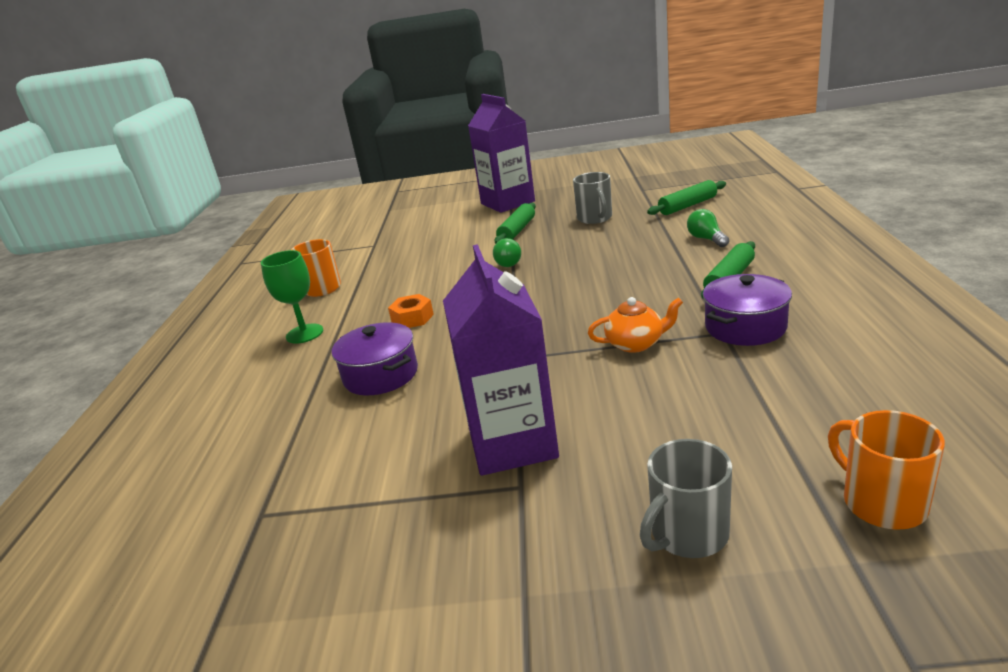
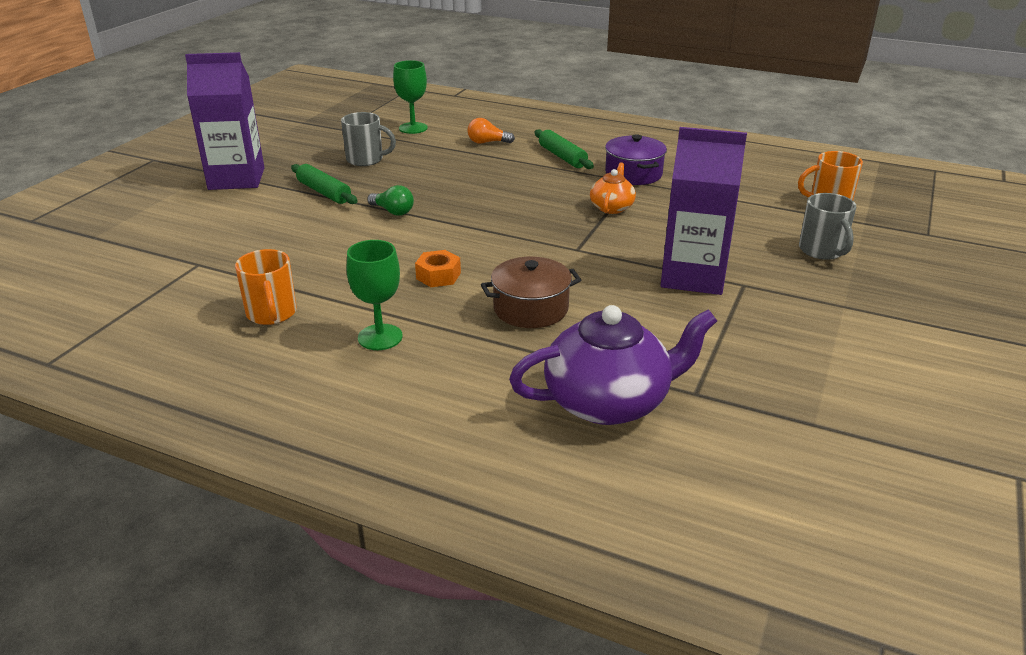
camera: 70 degrees left, 5 degrees up
(235, 466) = (609, 401): none -> purple teapot
(381, 375) = (530, 308): purple pot -> brown pot
(687, 206) = (413, 128): green rolling pin -> green goblet
(706, 239) = (487, 142): green light bulb -> orange light bulb

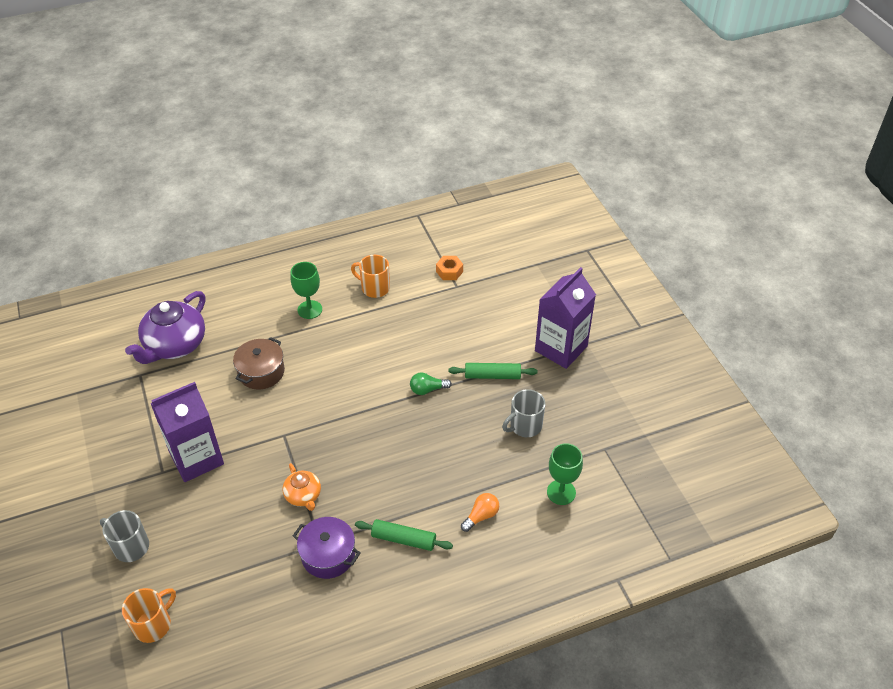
camera: 135 degrees right, 15 degrees up
(438, 276) = (333, 360): orange nut -> orange nut (449, 271)

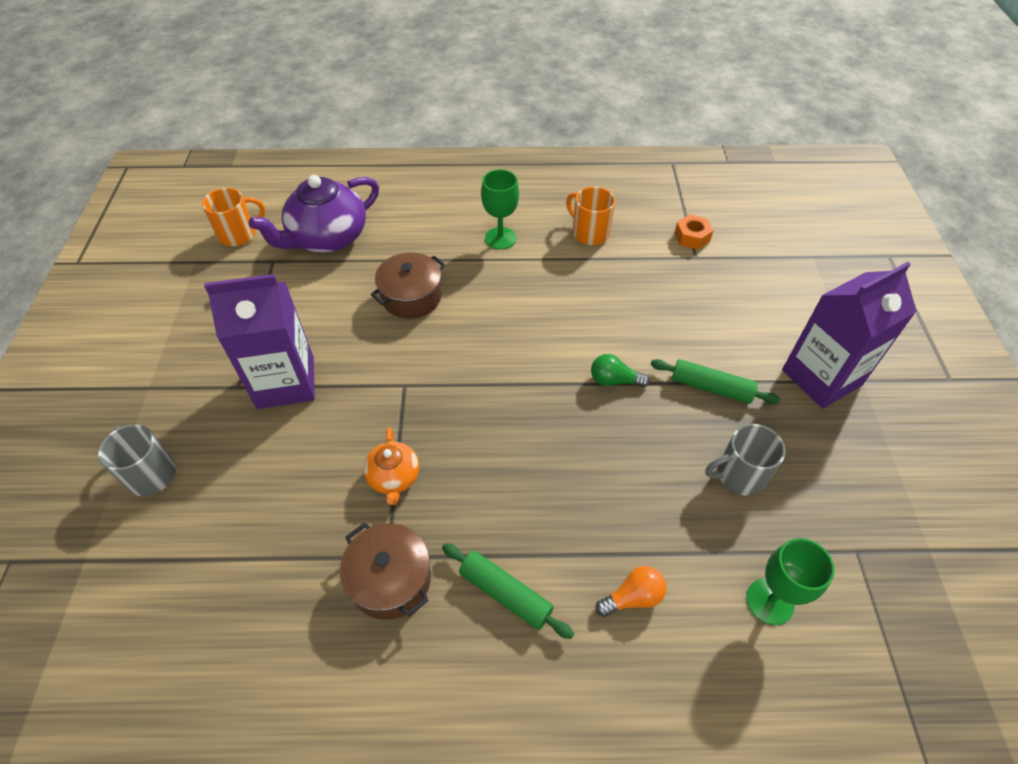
camera: 20 degrees right, 5 degrees up
(153, 624) = (119, 599): orange mug -> orange mug (239, 234)
(328, 555) = (390, 579): purple pot -> brown pot

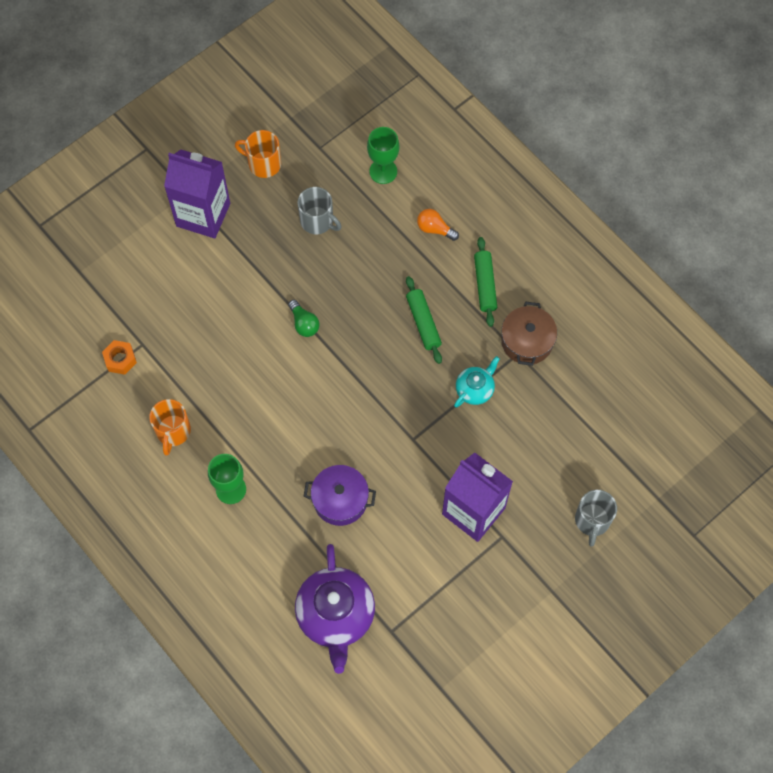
camera: 130 degrees left, 15 degrees up
(239, 234) = (389, 688): orange mug -> orange mug (263, 164)
(327, 238) = (336, 615): purple teapot -> purple teapot turned 75 degrees clockwise
(394, 477) = (475, 389): orange teapot -> turquoise teapot
(411, 297) = (340, 500): brown pot -> purple pot
(711, 387) = (263, 268): green rolling pin -> green rolling pin (423, 323)

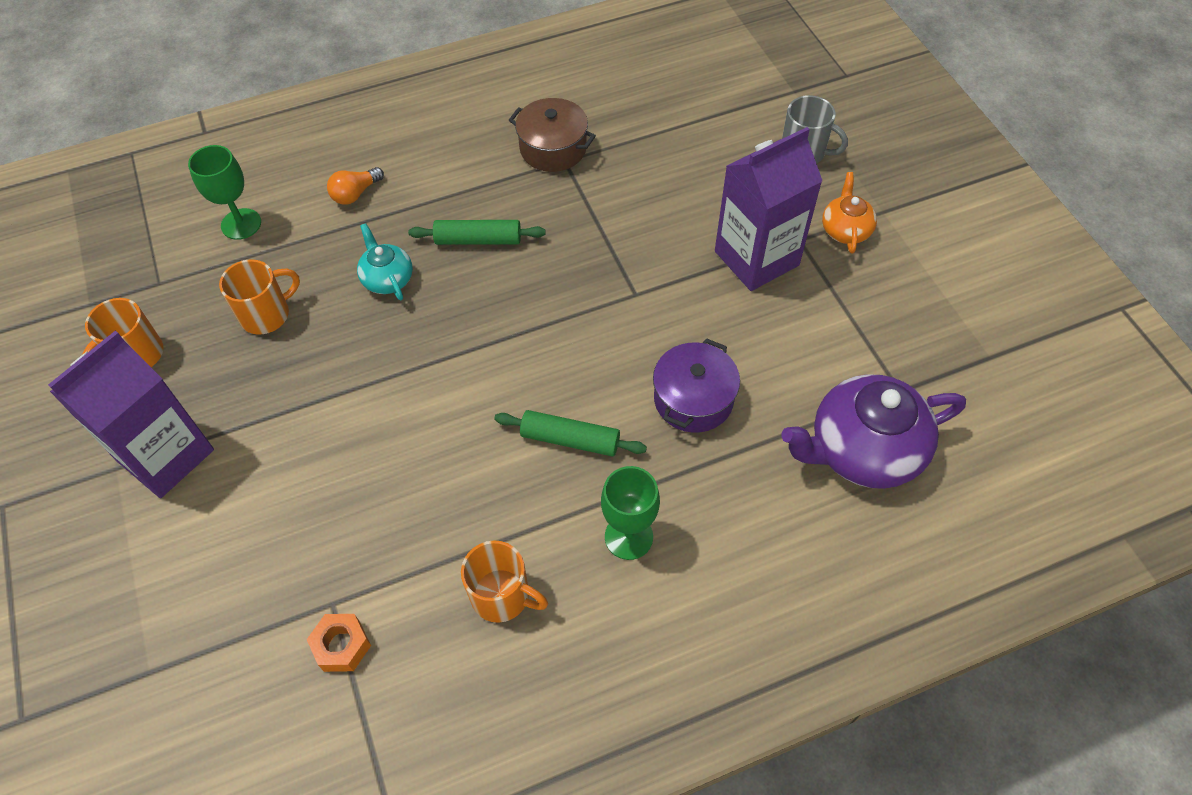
camera: 70 degrees left, 10 degrees down
(304, 323) = (411, 372): green light bulb -> none
(318, 221) = (267, 314): grey mug -> orange mug
(336, 615) = (862, 450): purple teapot -> purple teapot turned 150 degrees clockwise
(475, 389) = (593, 213): turquoise teapot -> turquoise teapot (387, 279)
(485, 285) = (458, 166): green rolling pin -> green rolling pin (570, 439)
(523, 567) = (845, 230): none -> orange teapot

